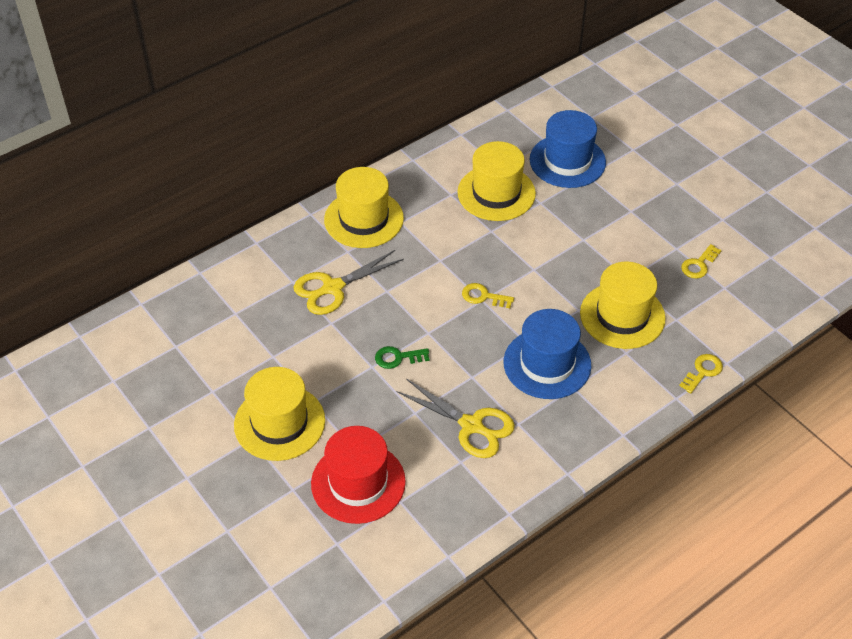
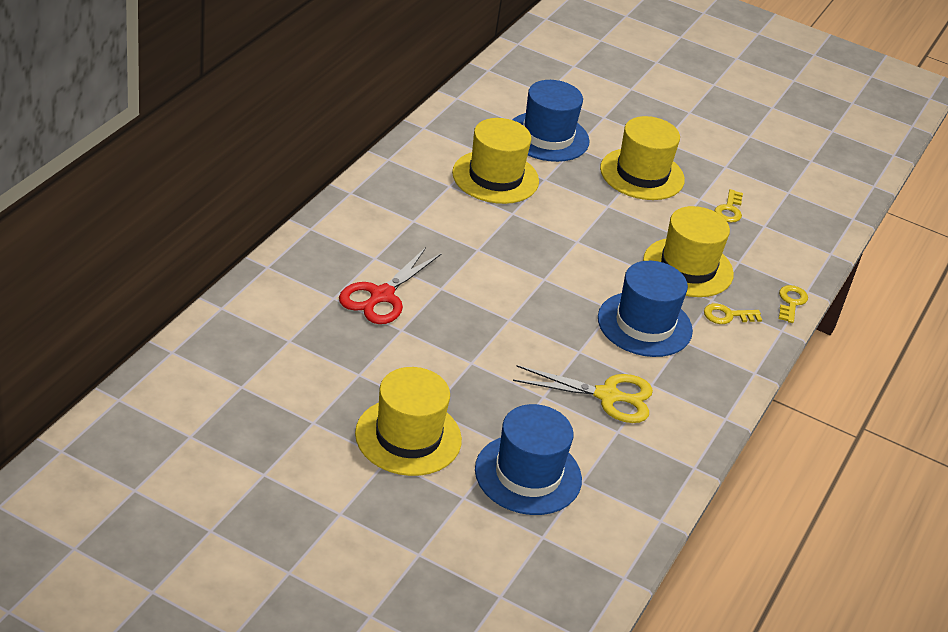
camera: 30 degrees left, 10 degrees down
(332, 288) = (381, 296): yellow scissors -> red scissors
(358, 482) = (528, 474): red hat -> blue hat
(364, 219) = (372, 224): yellow hat -> yellow hat (642, 174)
(398, 358) = (493, 349): green key -> none
(483, 296) = (543, 275): yellow key -> yellow key (727, 316)

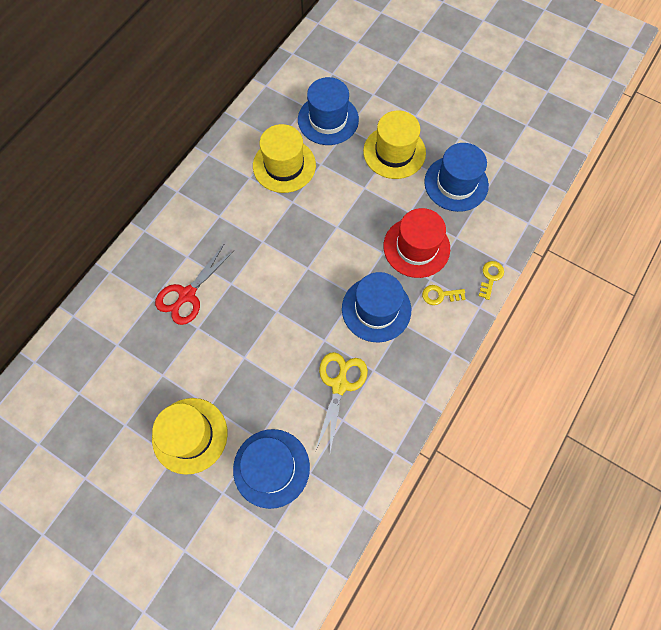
camera: 10 degrees right, 30 degrees up
(608, 396) = (339, 384): yellow scissors -> yellow scissors turned 90 degrees counterclockwise
(688, 267) = (416, 247): yellow hat -> red hat
(729, 210) = (456, 183): yellow key -> blue hat

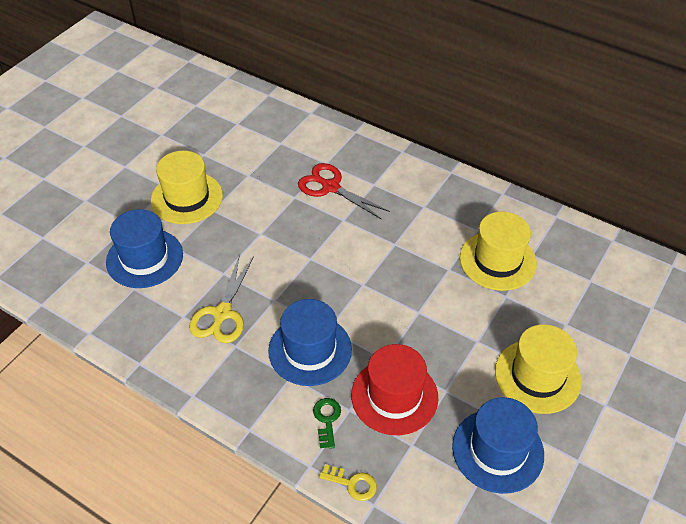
camera: 90 degrees right, 20 degrees down
(328, 119) = (574, 303): blue hat -> none
(339, 384) = (222, 314): yellow scissors -> yellow scissors turned 90 degrees clockwise
(440, 295) = (327, 419): yellow key -> green key

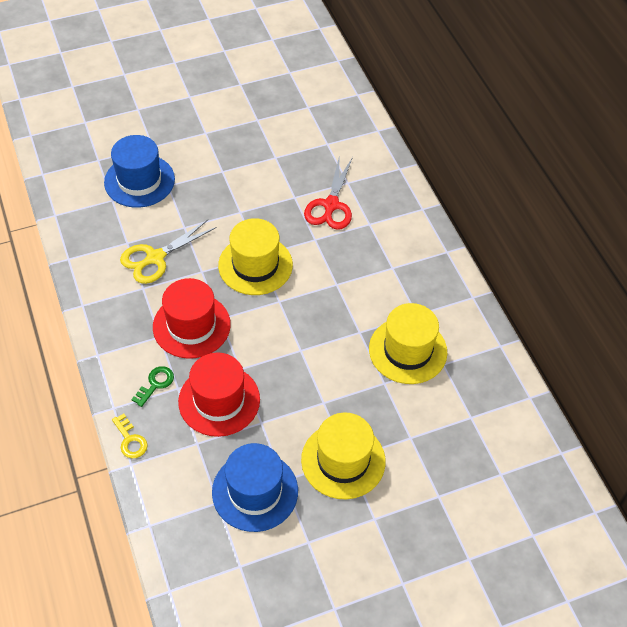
camera: 35 degrees right, 5 degrees up
(187, 198) = (212, 149): yellow hat -> yellow hat (255, 265)
(310, 350) = (191, 326): blue hat -> red hat
(330, 187) = (331, 205): red scissors -> red scissors turned 150 degrees counterclockwise

